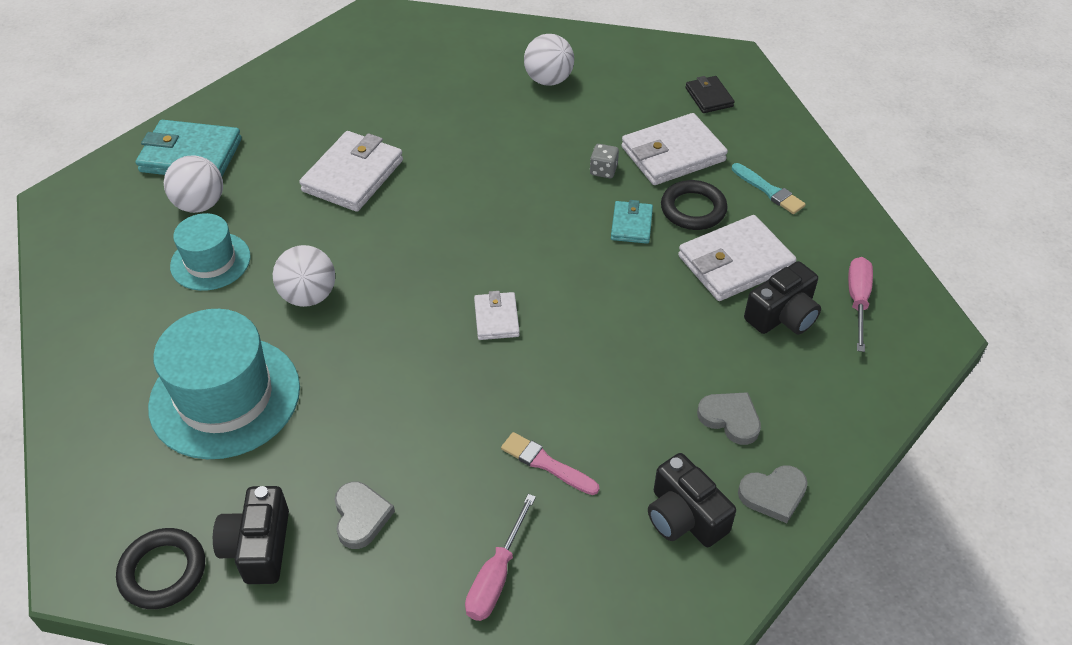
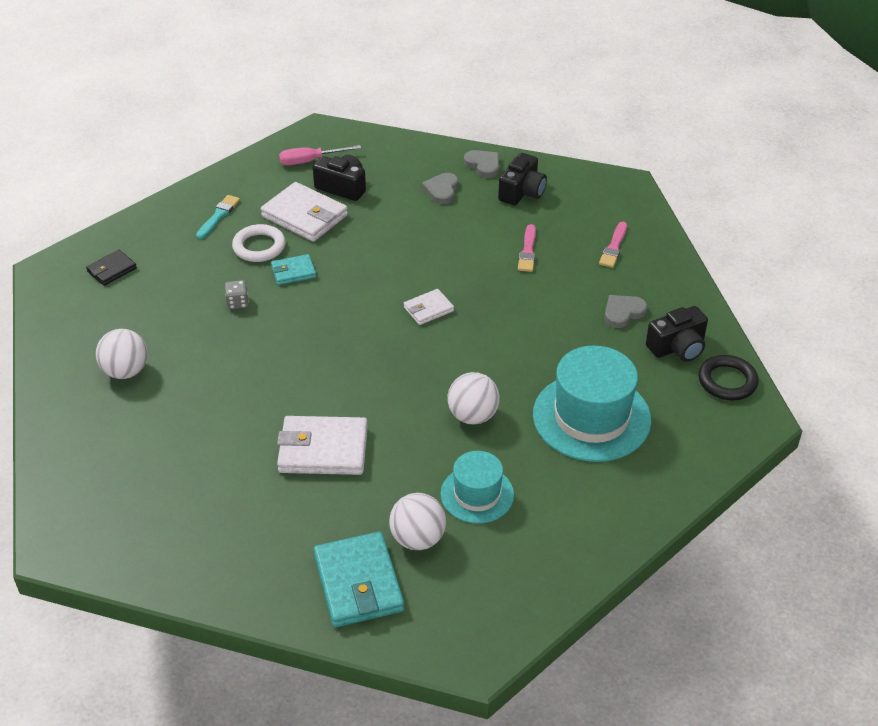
camera: 115 degrees left, 5 degrees down
(496, 576) = (614, 247): pink screwdriver -> pink brush
(673, 154) = (198, 272): white wallet -> none
(693, 209) = (259, 247): black ring -> white ring

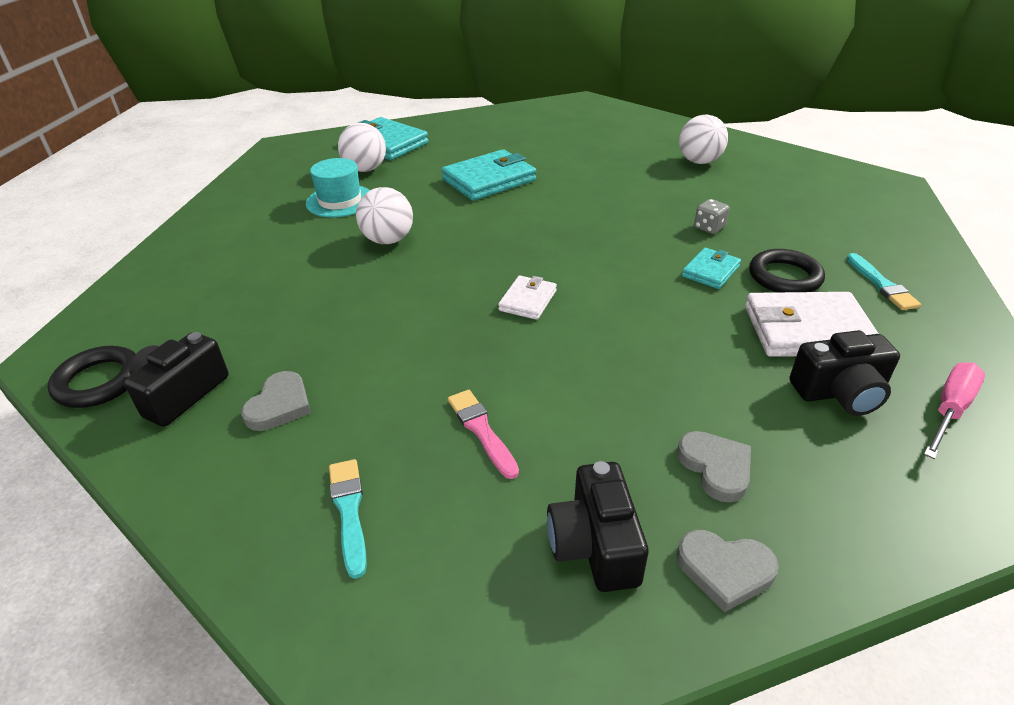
camera: 145 degrees right, 5 degrees down
(112, 270) = (852, 203): black wallet -> none
(259, 247) = (784, 277): white ring -> black ring
(323, 449) = (489, 180): white wallet -> turquoise wallet
(591, 417) = (265, 282): turquoise hat -> none
(614, 247) = (349, 511): pink brush -> turquoise brush

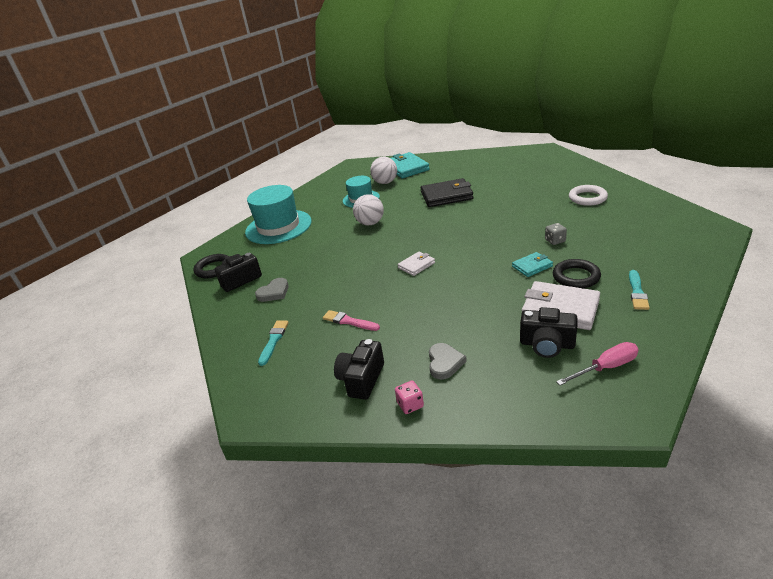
camera: 30 degrees right, 5 degrees down
(202, 271) = (278, 227): none -> turquoise hat
(481, 430) = (349, 321): pink brush -> pink brush turned 60 degrees counterclockwise
(489, 180) = (446, 196): turquoise wallet -> black wallet
(699, 161) = (587, 198): white ball -> white ring
(724, 570) = (410, 405): grey heart -> pink dice

